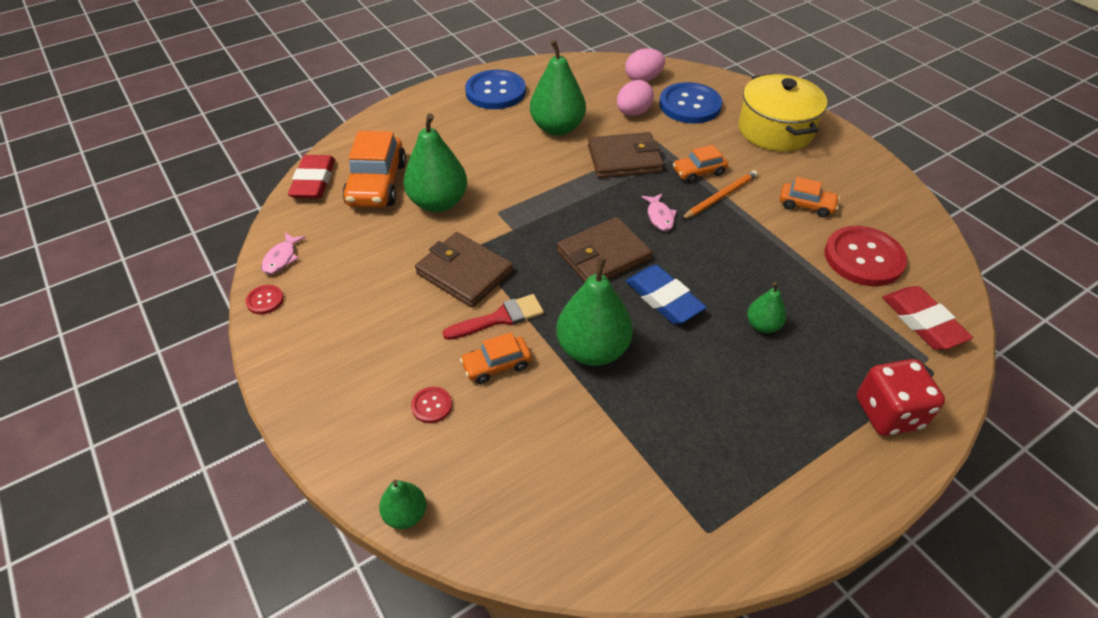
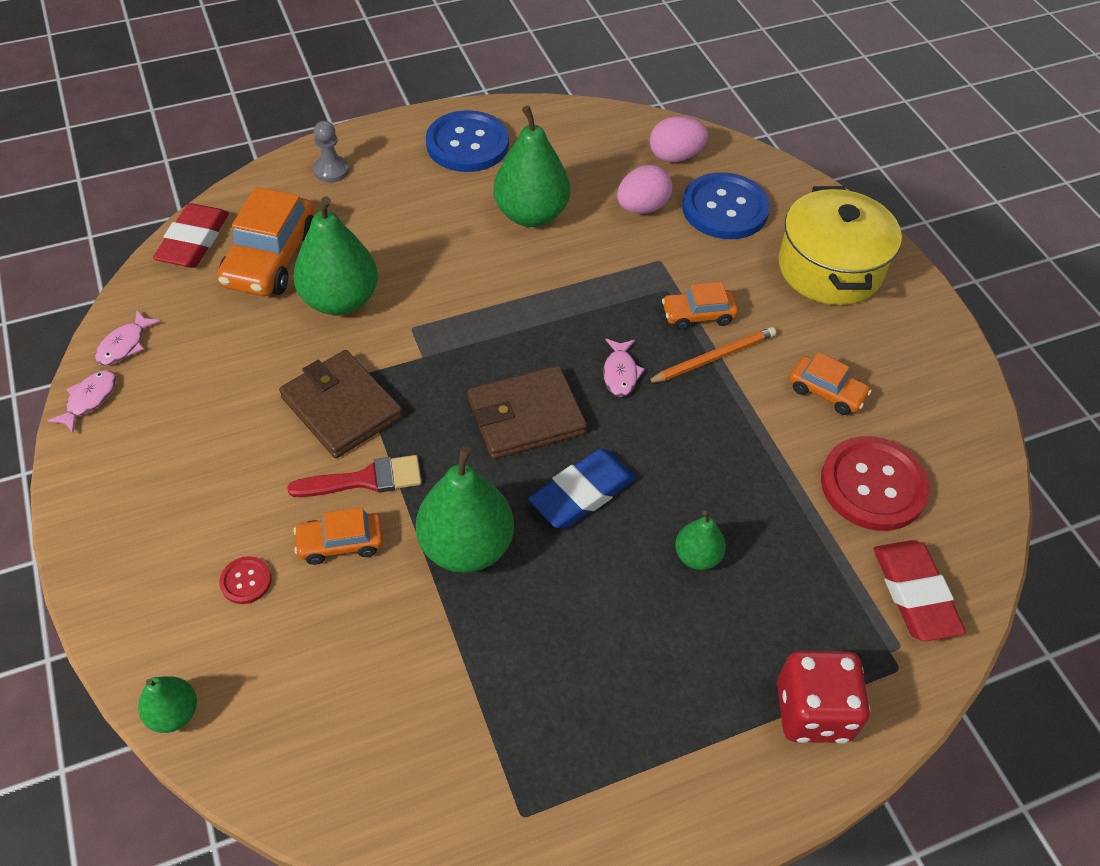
camera: 10 degrees right, 5 degrees up
(265, 300) = (89, 400): red button -> pink fish
(402, 121) = (331, 170): none -> grey pawn
(624, 159) = (604, 277): brown wallet -> none
(663, 299) = (582, 493): blue eraser -> blue eraser turned 75 degrees clockwise

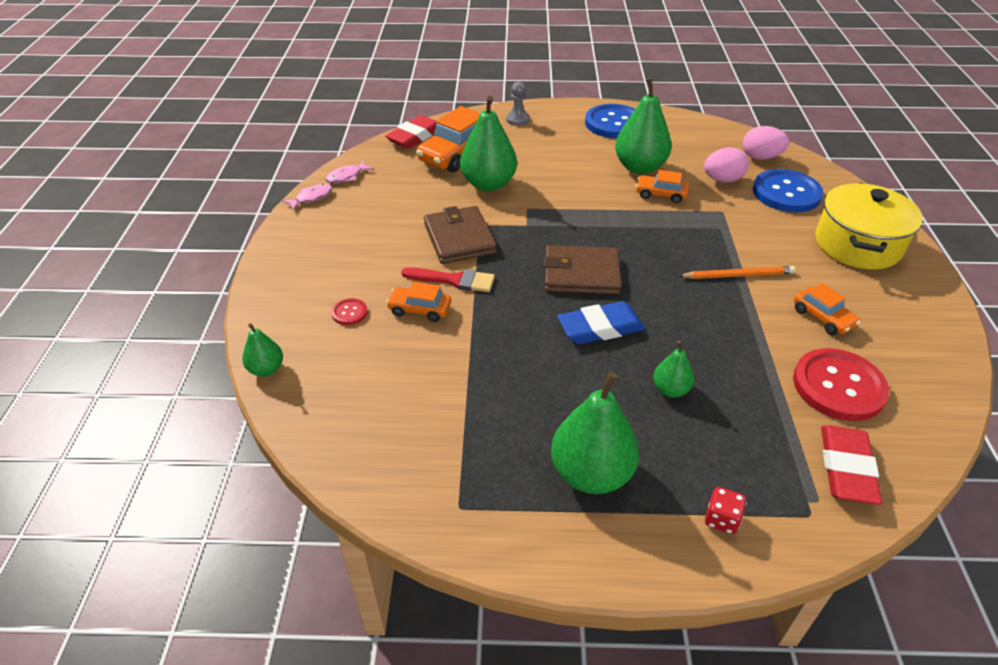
camera: 25 degrees right, 10 degrees down
(466, 546) = (502, 335): green pear -> green pear (591, 473)
(620, 373) = (662, 267): pink fish -> none
(698, 315) = (737, 248): orange car -> orange car (661, 194)
(813, 711) = (721, 519): red dice -> red dice, size x0.52

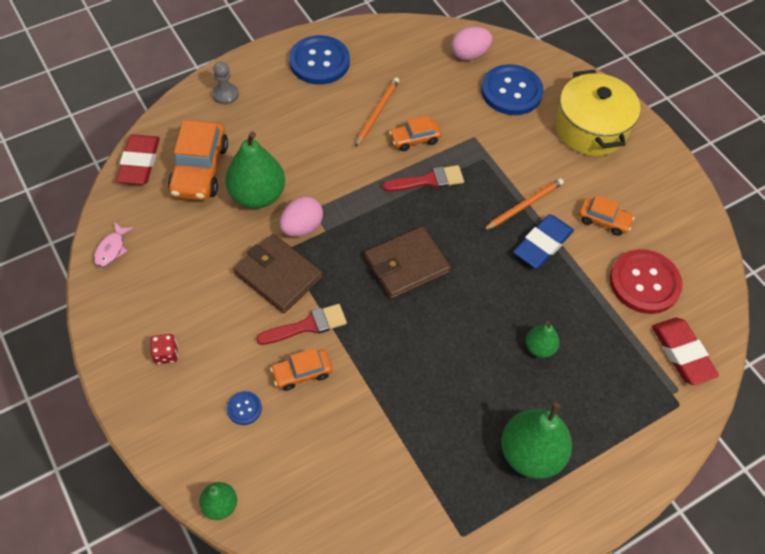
camera: 35 degrees left, 15 degrees up
(311, 198) = (98, 294): pink fish -> none
(349, 312) = (244, 408): red button -> blue button
(600, 328) = (455, 315): blue eraser -> blue eraser (542, 244)
(639, 167) = (377, 112): green pear -> orange pencil
(651, 225) = (428, 180): none -> red brush
(721, 519) = (631, 440): red dice -> red dice (166, 354)
(722, 180) = (454, 97): pink egg -> pink egg (302, 227)

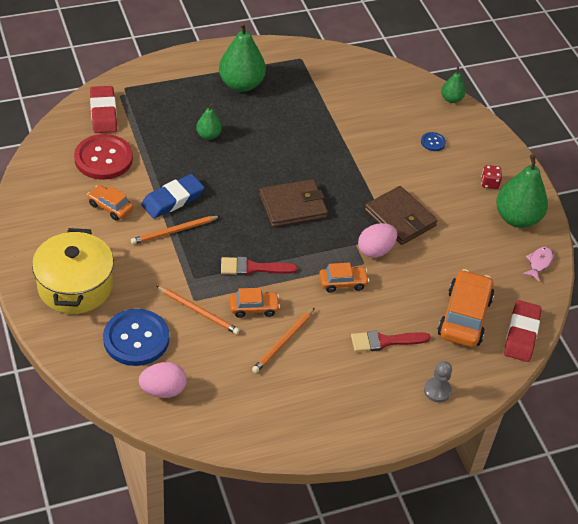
camera: 170 degrees left, 10 degrees down
(257, 195) = (412, 284): green pear -> green pear (517, 218)
(302, 373) = (389, 154): orange car -> orange car (343, 282)
(307, 325) = (381, 181): red brush -> red brush (384, 341)
(319, 62) = (332, 412): blue button -> none
(465, 126) = (198, 311): none -> orange pencil

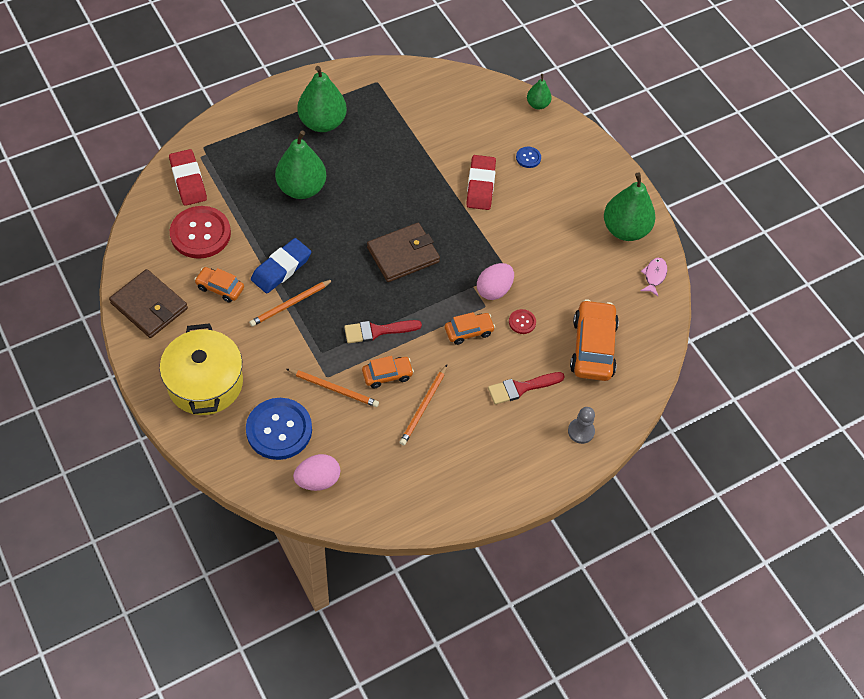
camera: 10 degrees left, 10 degrees up
(208, 135) = (301, 188): green pear -> green pear, size x1.93
(397, 283) = (522, 322): none -> red button
(400, 218) = (511, 250): brown wallet -> brown wallet (149, 306)
(489, 183) = (592, 195): red dice -> none
(521, 334) = (650, 356): red eraser -> red eraser (480, 185)

